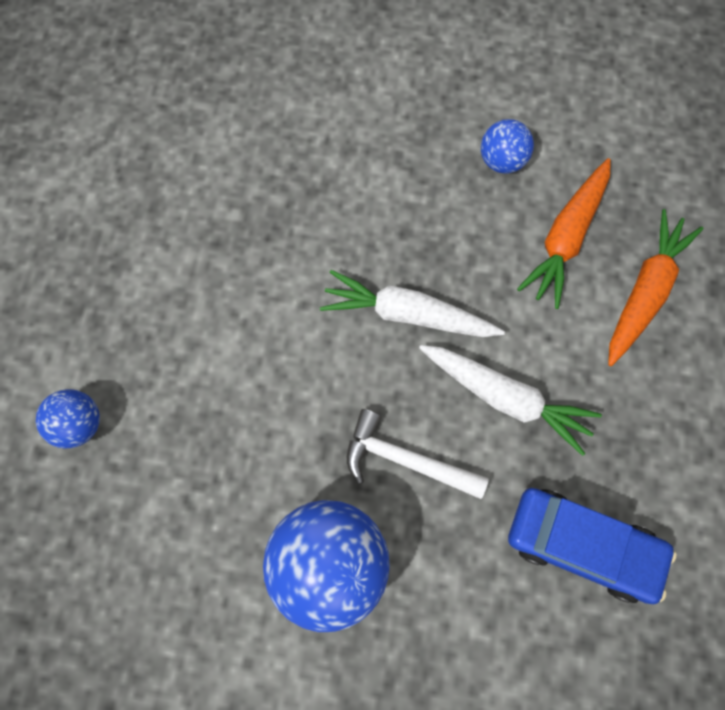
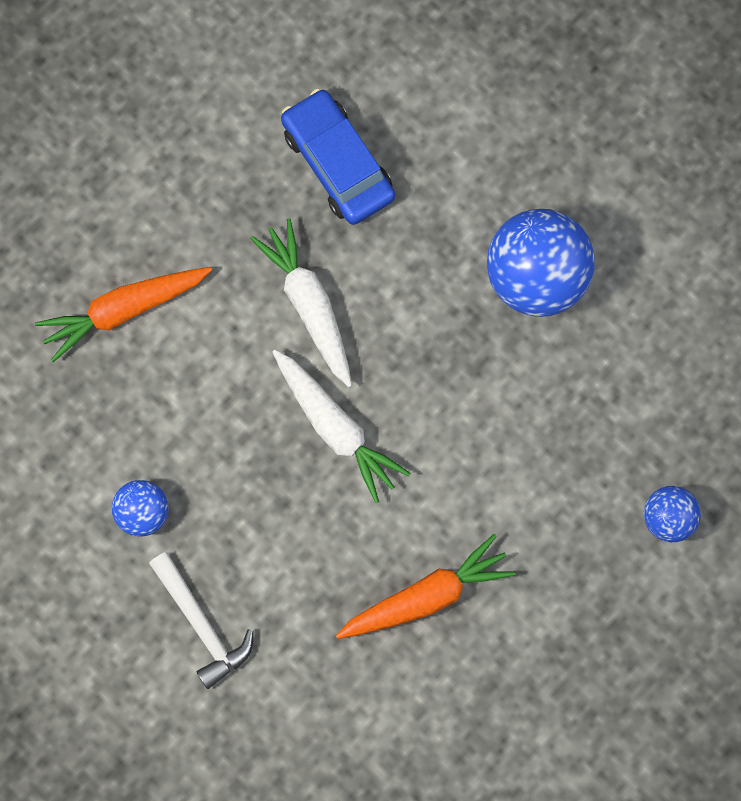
camera: 145 degrees left, 5 degrees up
(405, 459) = (424, 312): white hammer -> white hammer (202, 625)
(565, 238) = (149, 401): orange carrot -> orange carrot (427, 595)

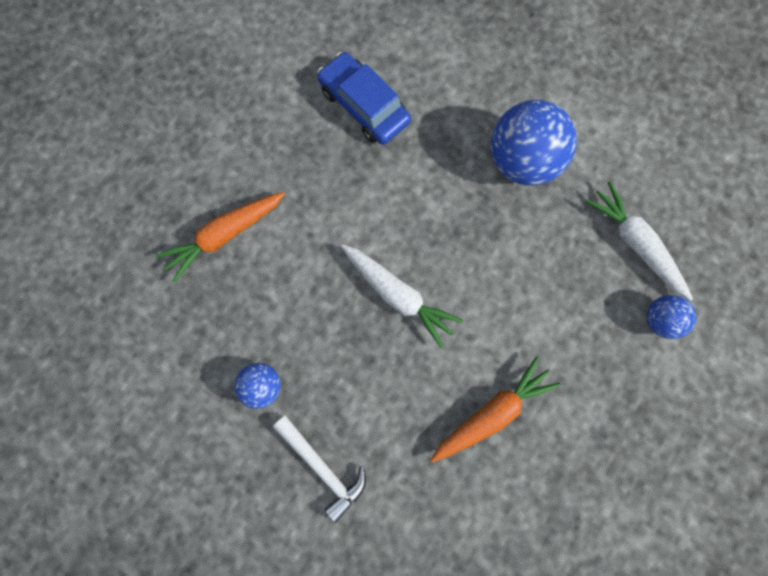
camera: 10 degrees left, 0 degrees up
(309, 304) = (361, 208): white carrot -> white carrot (635, 243)

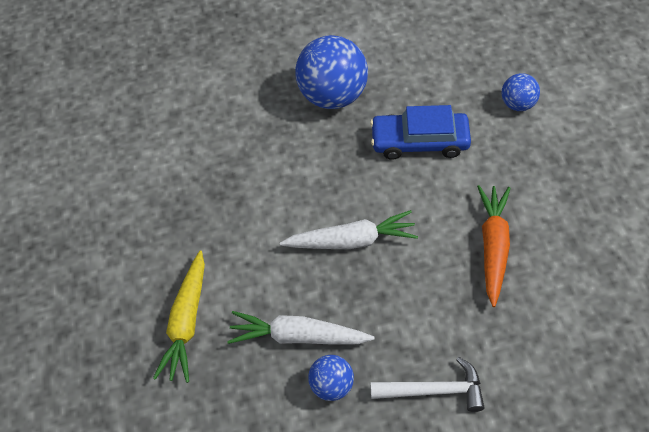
camera: 45 degrees left, 20 degrees down
(224, 236) = (186, 323): orange carrot -> yellow carrot
(364, 106) = (189, 155): blue car -> blue car (419, 141)
(635, 243) = (453, 78): white carrot -> white carrot (297, 336)

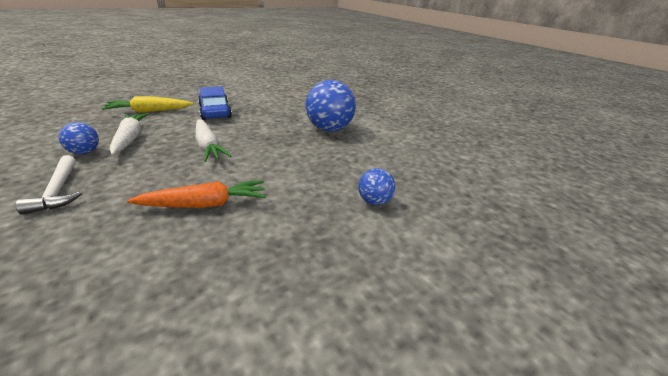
camera: 65 degrees right, 25 degrees down
(419, 141) = (306, 161): blue car -> blue car (215, 111)

